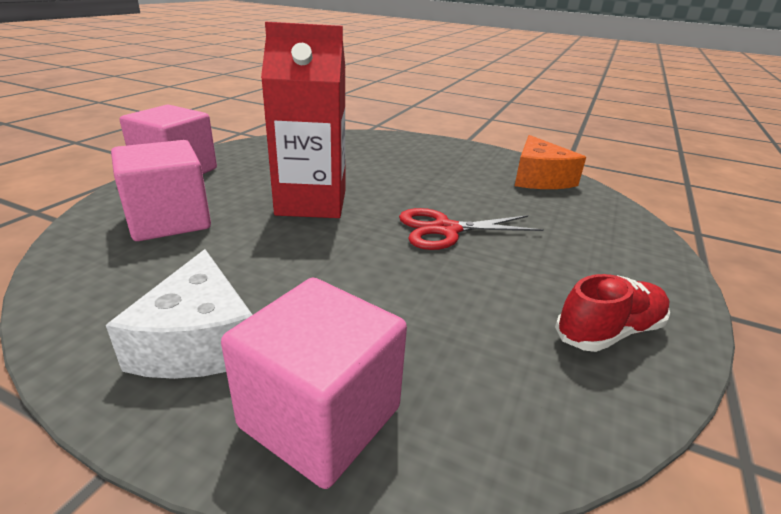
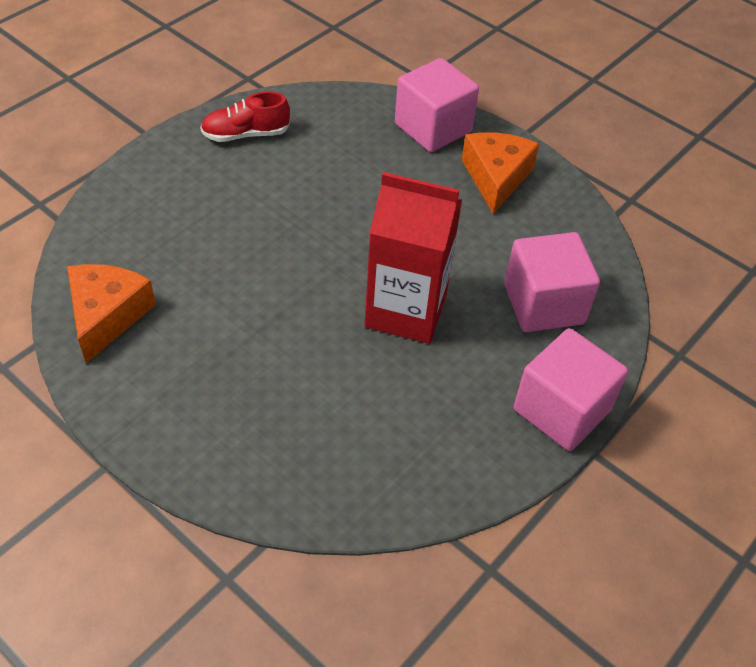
camera: 165 degrees left, 20 degrees up
(199, 341) = (496, 178): white cheese -> orange cheese
(446, 230) = (289, 244): red scissors -> none

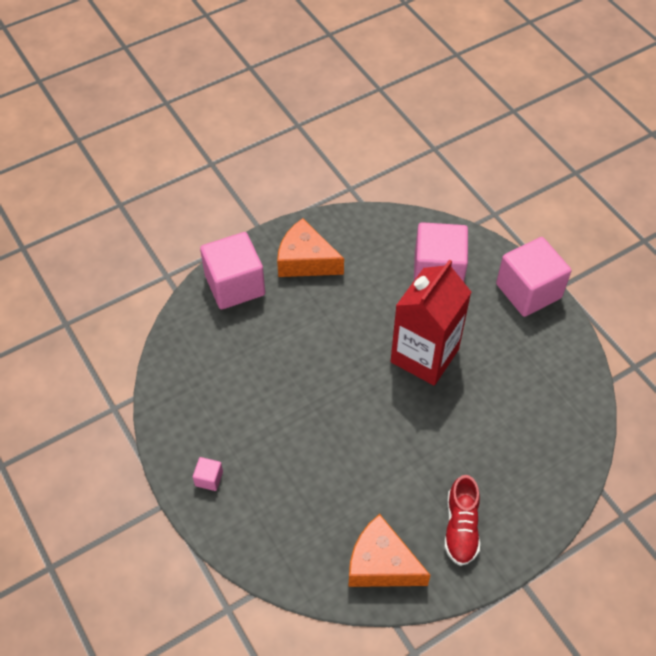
camera: 70 degrees left, 5 degrees up
(183, 157) = (209, 478): none -> pink cube
(246, 134) = (195, 423): red shoe -> red shoe (461, 527)

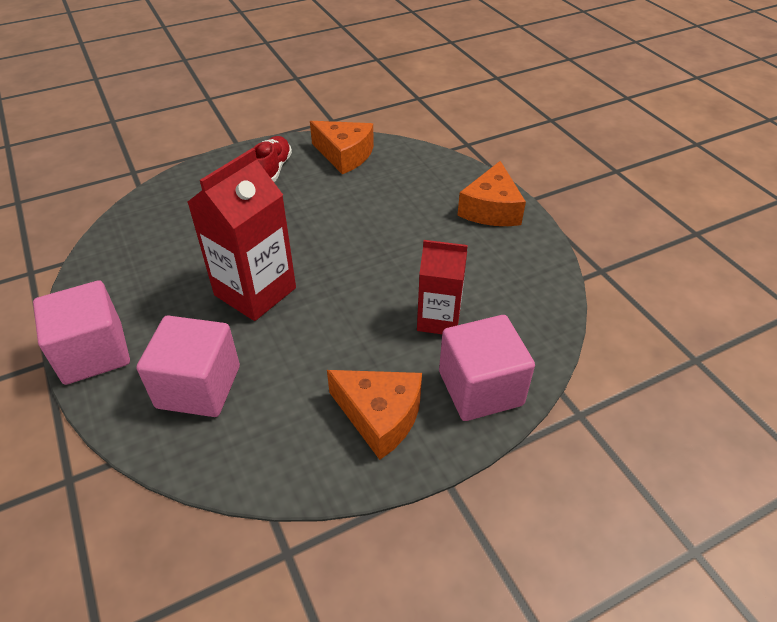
camera: 175 degrees left, 10 degrees down
(209, 478) = (491, 209): pink cube -> orange cheese
(265, 340) = (438, 319): none -> red carton

